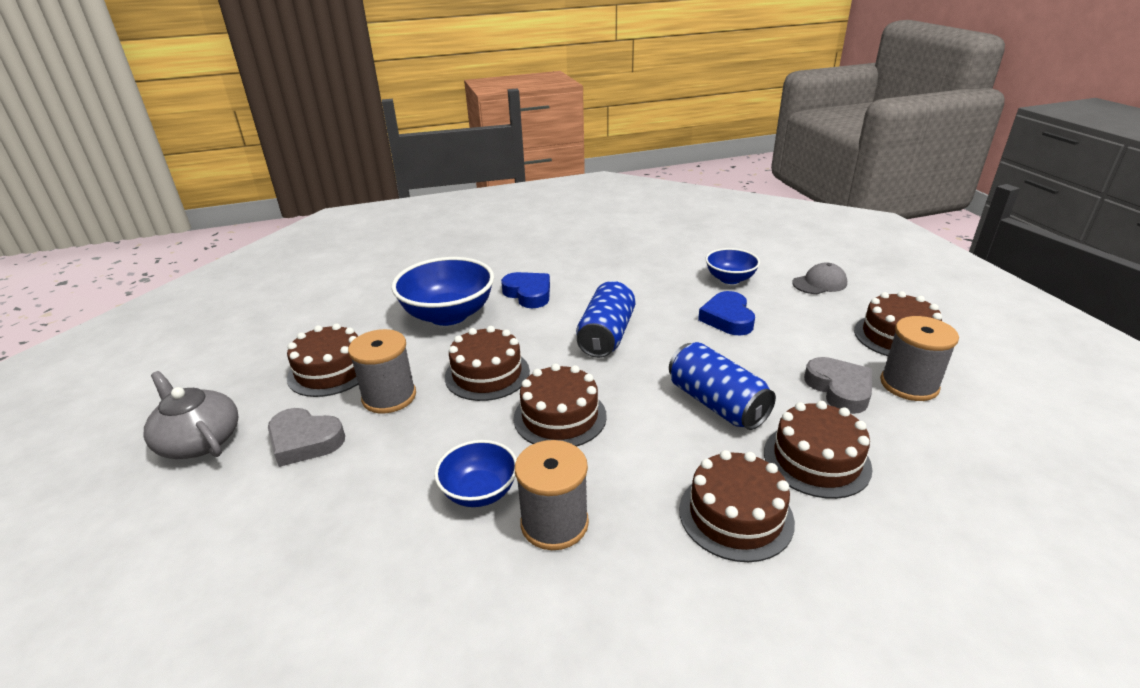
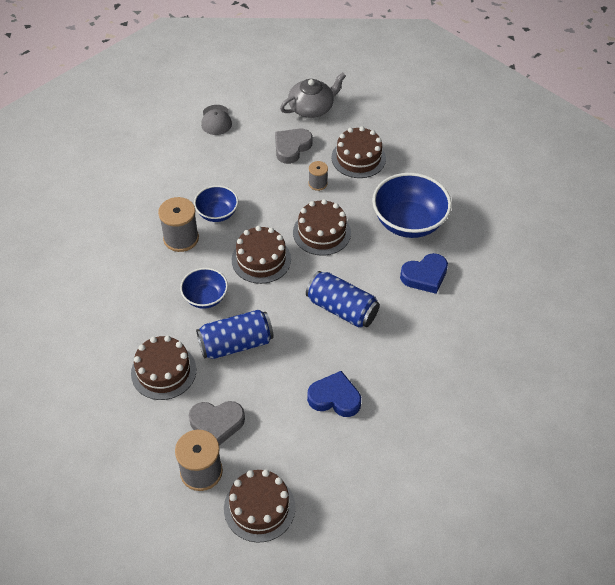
camera: 105 degrees right, 20 degrees up
(389, 397) = (317, 183): grey spool -> grey spool, size x0.56
(730, 279) = (400, 431): blue bowl -> blue bowl (205, 297)
(735, 515) = (146, 313): brown cake -> none
(819, 283) = (366, 503): grey cap -> grey cap (216, 120)

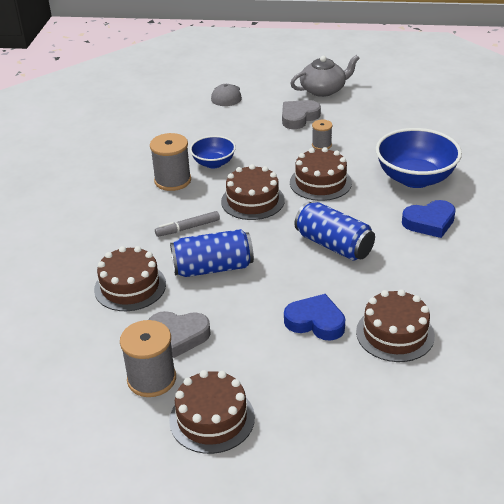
camera: 10 degrees right, 15 degrees down
(205, 297) = (188, 228): blue bowl -> grey marker
(358, 158) = (367, 127): brown cake -> brown cake (395, 333)

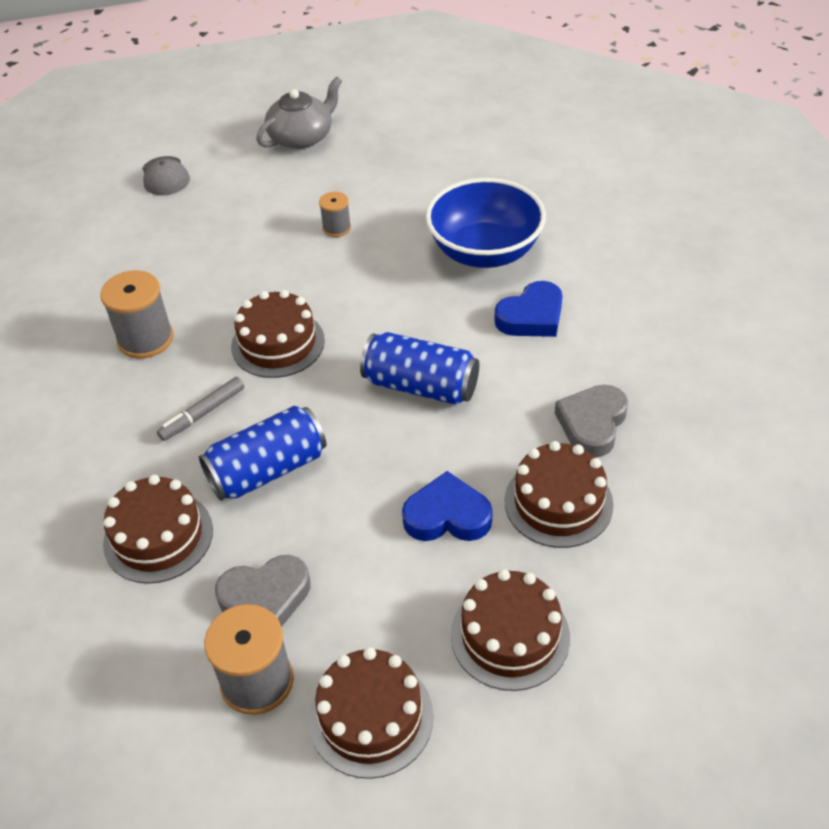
camera: 20 degrees left, 10 degrees up
(213, 163) = (194, 295): blue bowl -> none
(299, 117) = (286, 190): grey heart -> grey heart (592, 424)
(320, 182) = (360, 289): brown cake -> brown cake (510, 635)

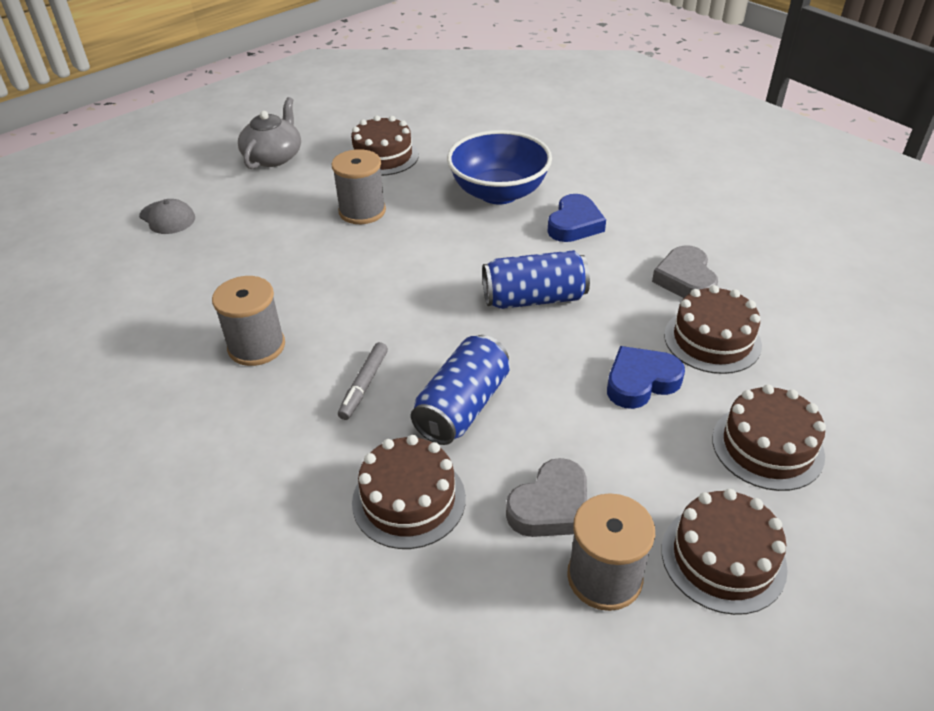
camera: 30 degrees left, 5 degrees down
(278, 343) = (385, 309): brown cake -> brown cake (383, 156)
(336, 228) = (362, 211): grey spool -> grey spool, size x1.77

